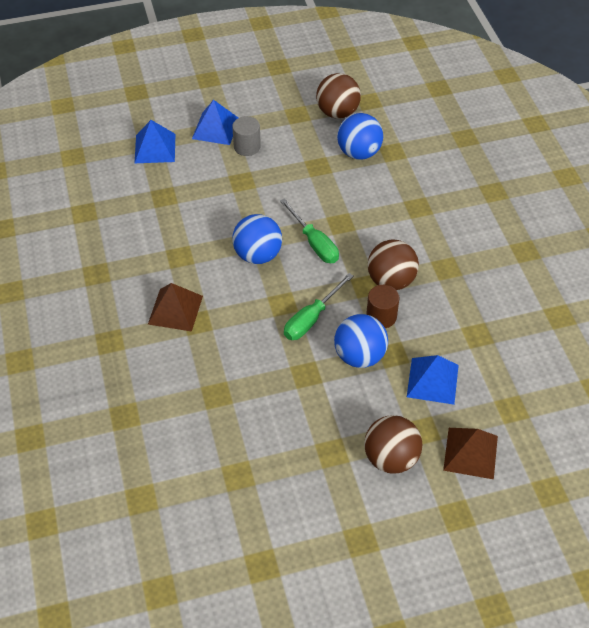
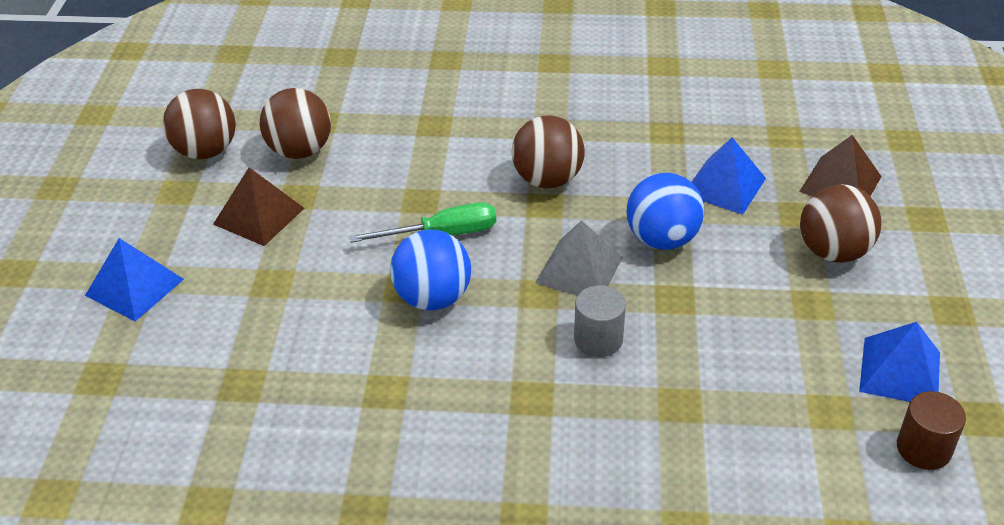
camera: 70 degrees left, 10 degrees down
(155, 148) = (121, 373): blue pyramid -> blue pyramid (900, 371)
(175, 310) = (495, 419): brown pyramid -> brown pyramid (259, 216)
(247, 147) = (203, 260): grey cylinder -> grey cylinder (598, 339)
(311, 318) = (579, 270): green screwdriver -> grey pyramid
(359, 152) = (300, 151): blue ball -> brown ball
(381, 316) = (604, 203): brown cylinder -> brown cylinder (923, 449)

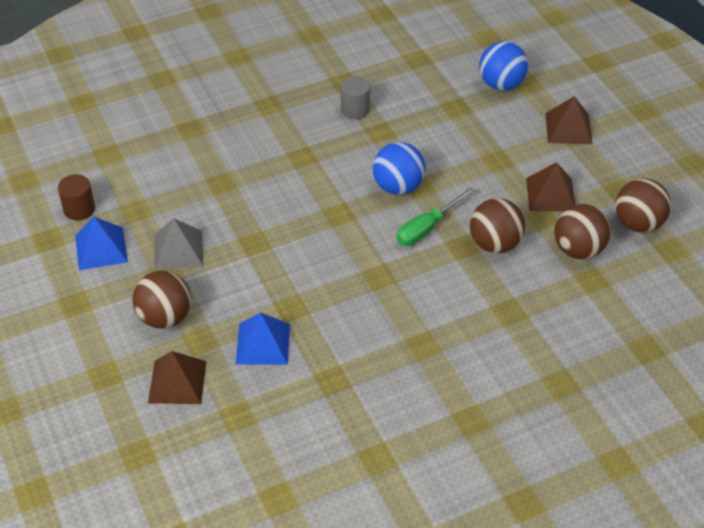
camera: 150 degrees right, 5 degrees up
(134, 287) = (568, 128): blue pyramid -> brown pyramid
(547, 179) = (391, 297): brown ball -> brown ball (495, 244)
(579, 270) = (324, 238): grey pyramid -> grey pyramid (178, 250)
(598, 339) = (286, 200): grey cylinder -> grey cylinder (355, 109)
(662, 239) = (284, 281): blue ball -> blue ball (501, 84)

